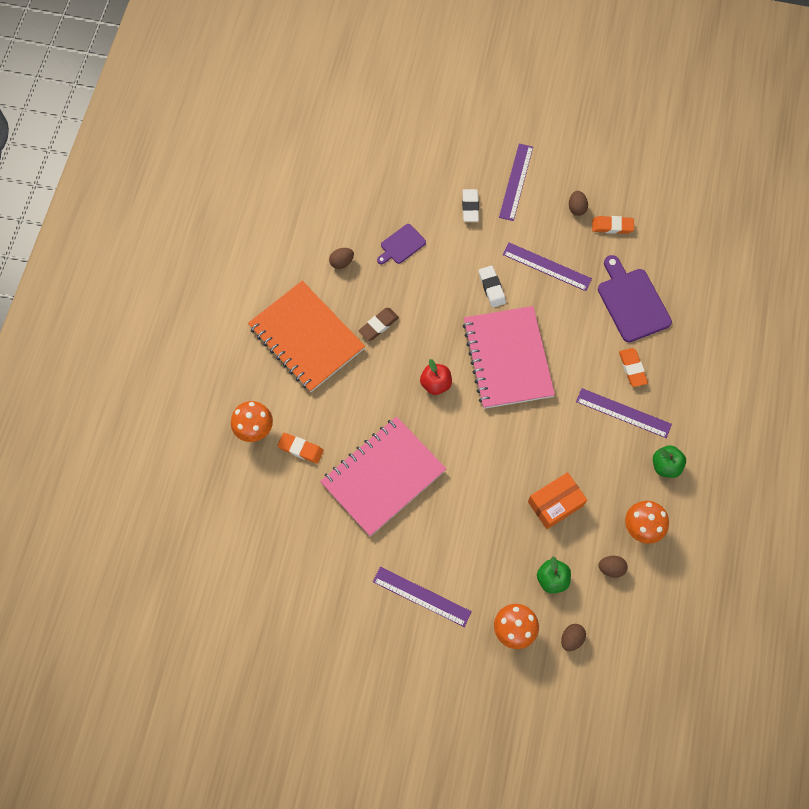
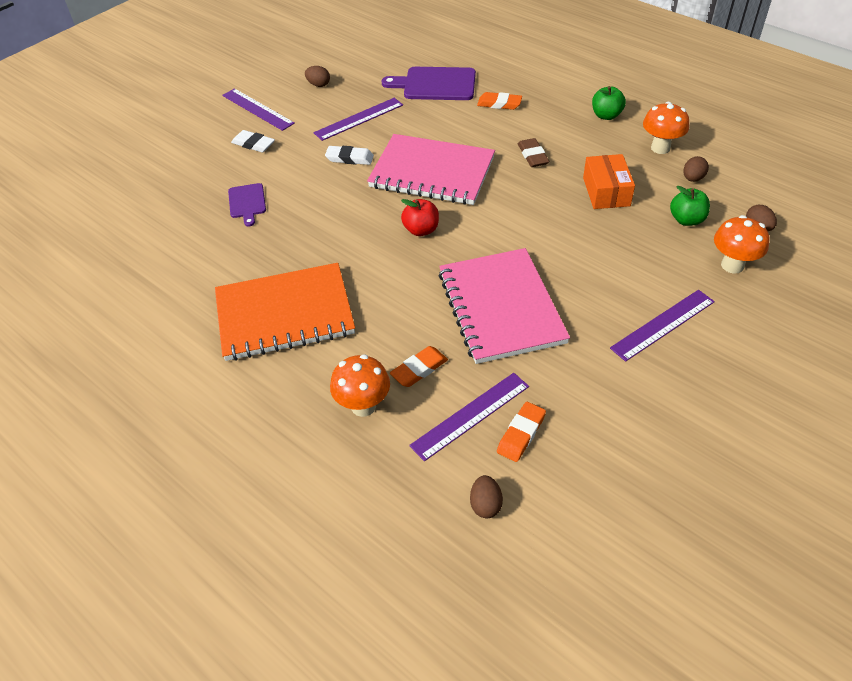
camera: 60 degrees left, 20 degrees down
(342, 262) = (223, 253): brown egg -> brown egg (485, 505)
(378, 325) = (321, 250): brown eraser -> brown eraser (532, 156)
(612, 226) = (355, 72): orange eraser -> orange eraser (521, 434)
(623, 413) = (539, 122): purple ruler -> purple ruler (470, 415)

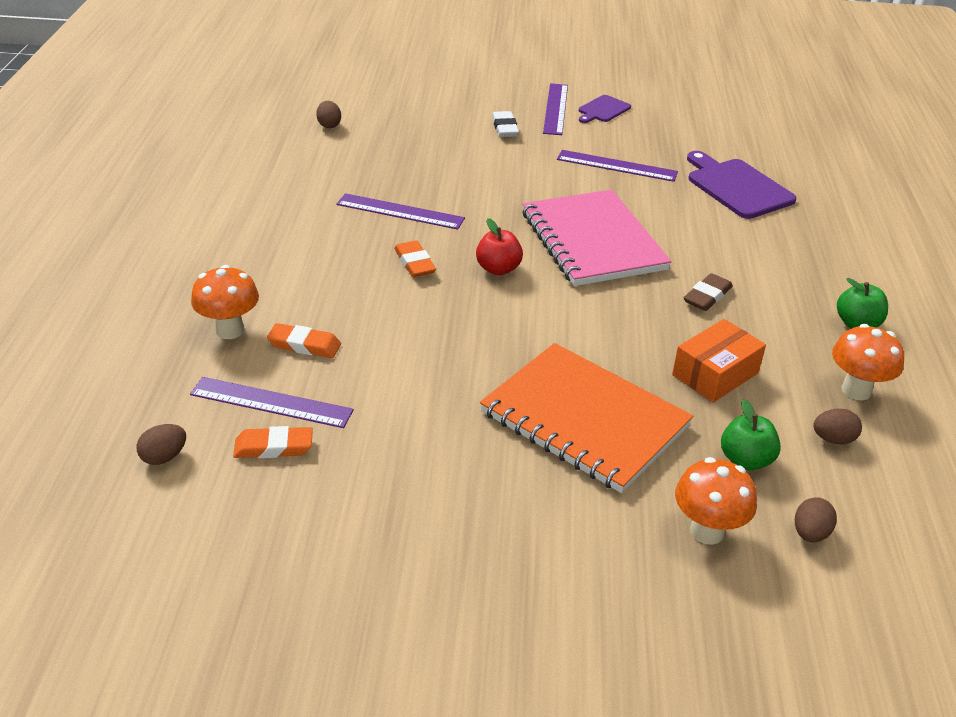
camera: 50 degrees right, 10 degrees down
(247, 202) = (423, 159): purple cutting board -> purple cutting board (603, 110)
(285, 314) = (303, 239): orange notebook -> orange notebook (584, 420)
(318, 85) = (636, 123): brown egg -> brown egg (329, 125)
(349, 158) = (551, 185): white eraser -> none
(499, 104) = (764, 240): orange eraser -> orange eraser (414, 263)
(500, 307) = (440, 365): pink notebook -> none
(663, 324) = (535, 501): purple ruler -> purple ruler (400, 211)

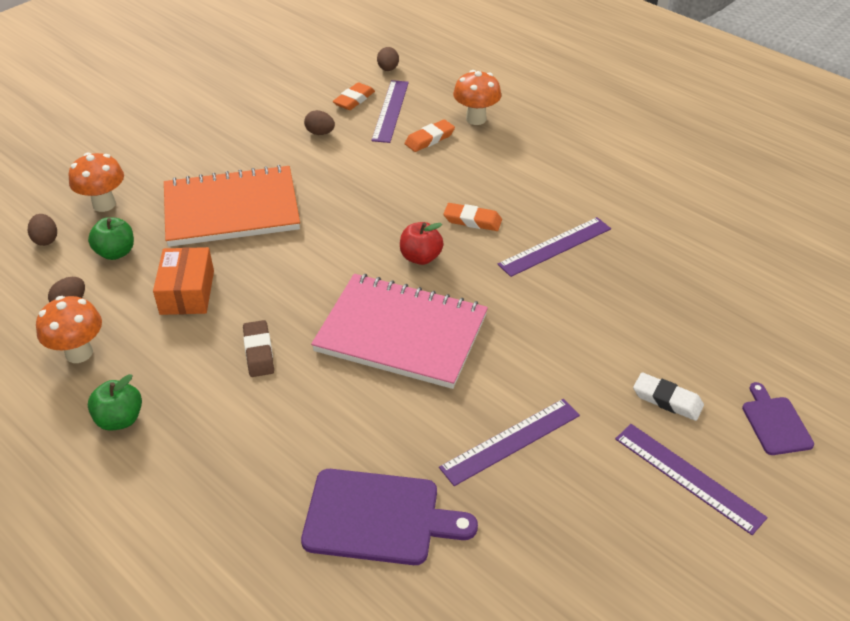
camera: 130 degrees right, 5 degrees up
(271, 402) = (390, 111): purple ruler -> purple ruler turned 45 degrees counterclockwise
(329, 125) = (760, 274): brown egg -> brown egg (320, 133)
(603, 110) = (654, 525): purple cutting board -> purple cutting board (775, 423)

